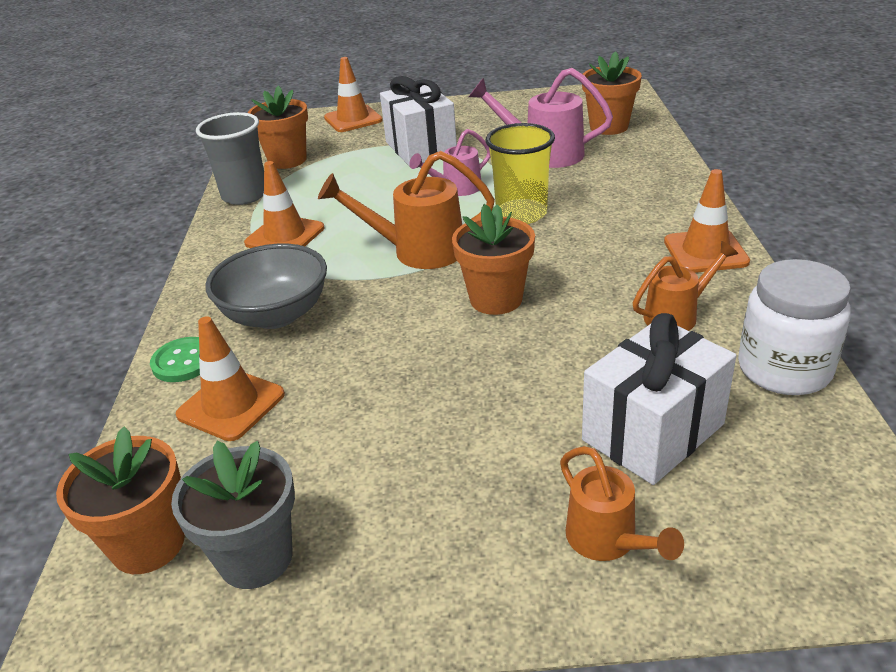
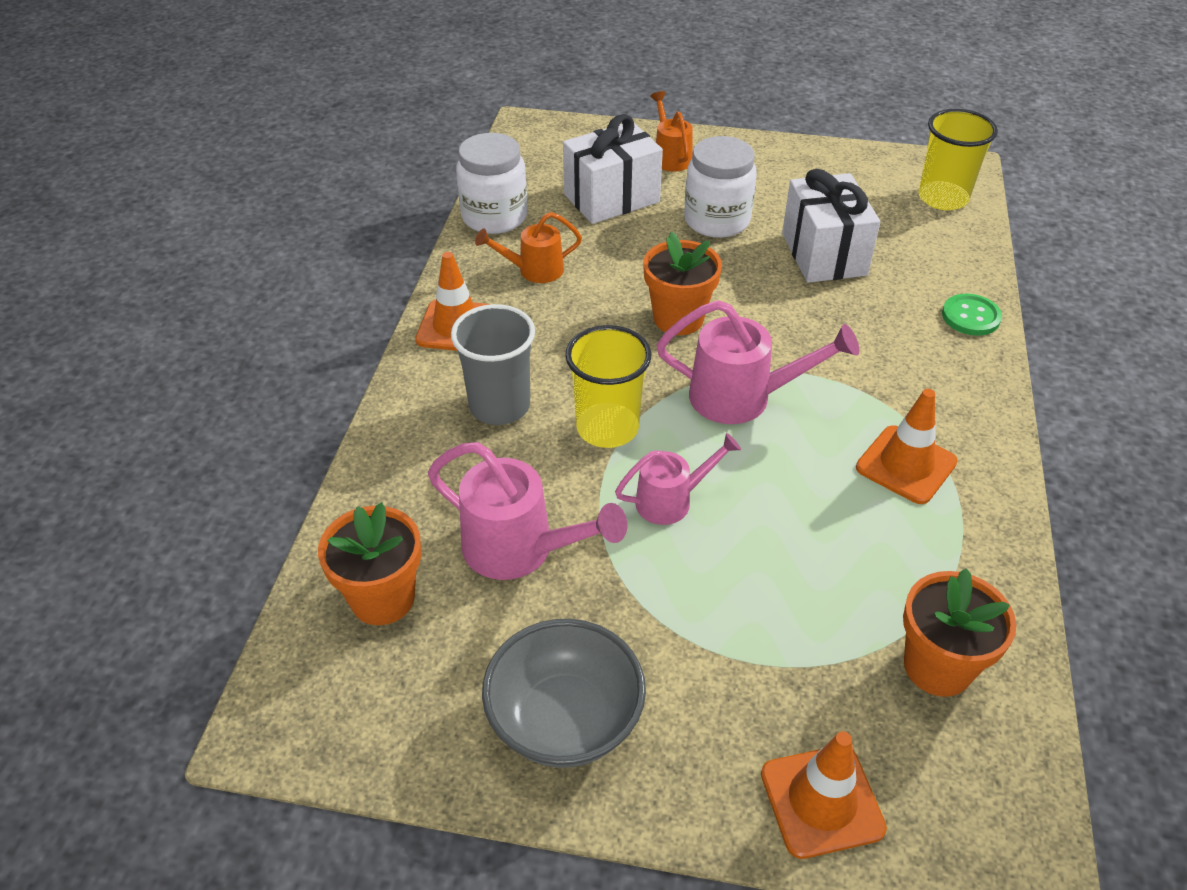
camera: 170 degrees left, 10 degrees up
(148, 544) = (943, 198): orange flower pot -> yellow cup
(231, 405) = (914, 271): orange traffic cone -> none
(244, 195) = (987, 576): grey cup -> grey cup (499, 406)
(256, 558) = (872, 182): grey flower pot -> none
(276, 315) = (894, 348): grey bowl -> grey bowl (565, 720)
(418, 251) = (742, 398): orange watering can -> pink watering can
(421, 148) = (702, 631): white gift -> white gift (823, 254)
(490, 426) = (717, 220): none -> white jar

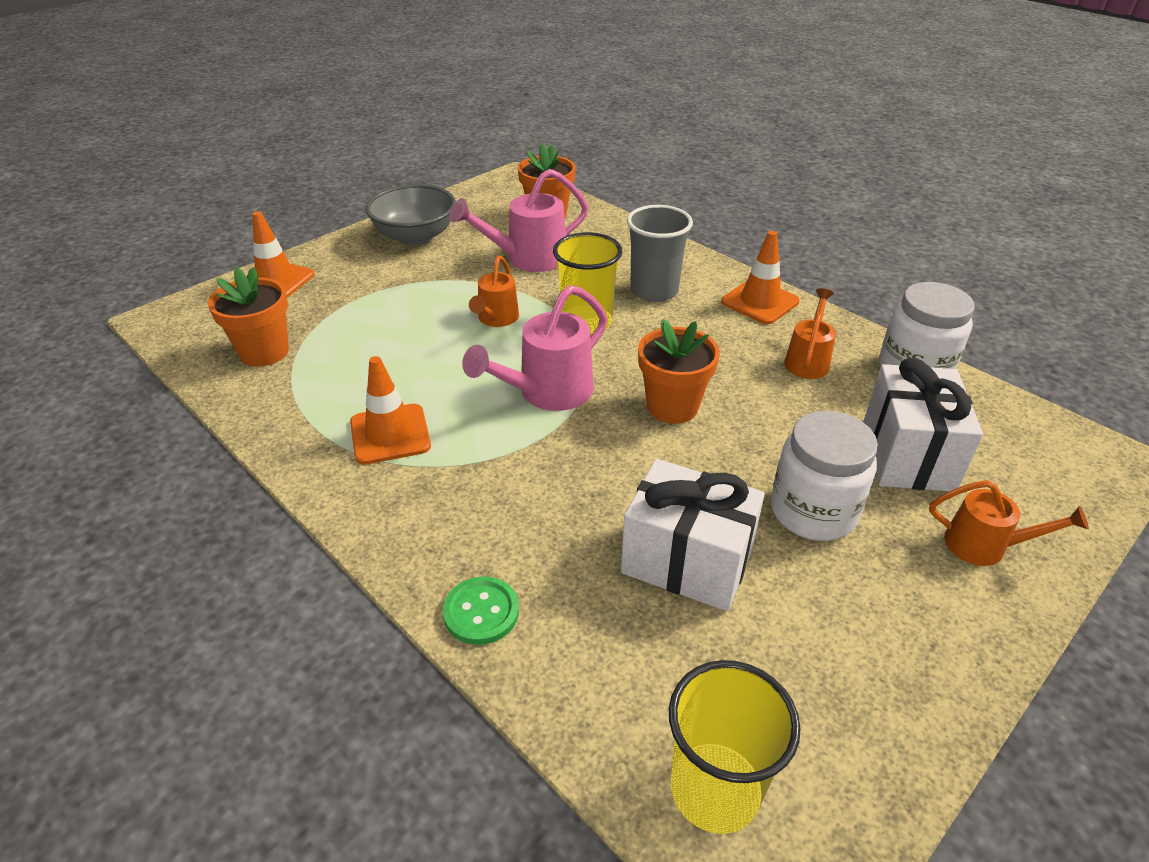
camera: 125 degrees right, 5 degrees down
(671, 501) = (496, 319): pink watering can -> orange watering can

